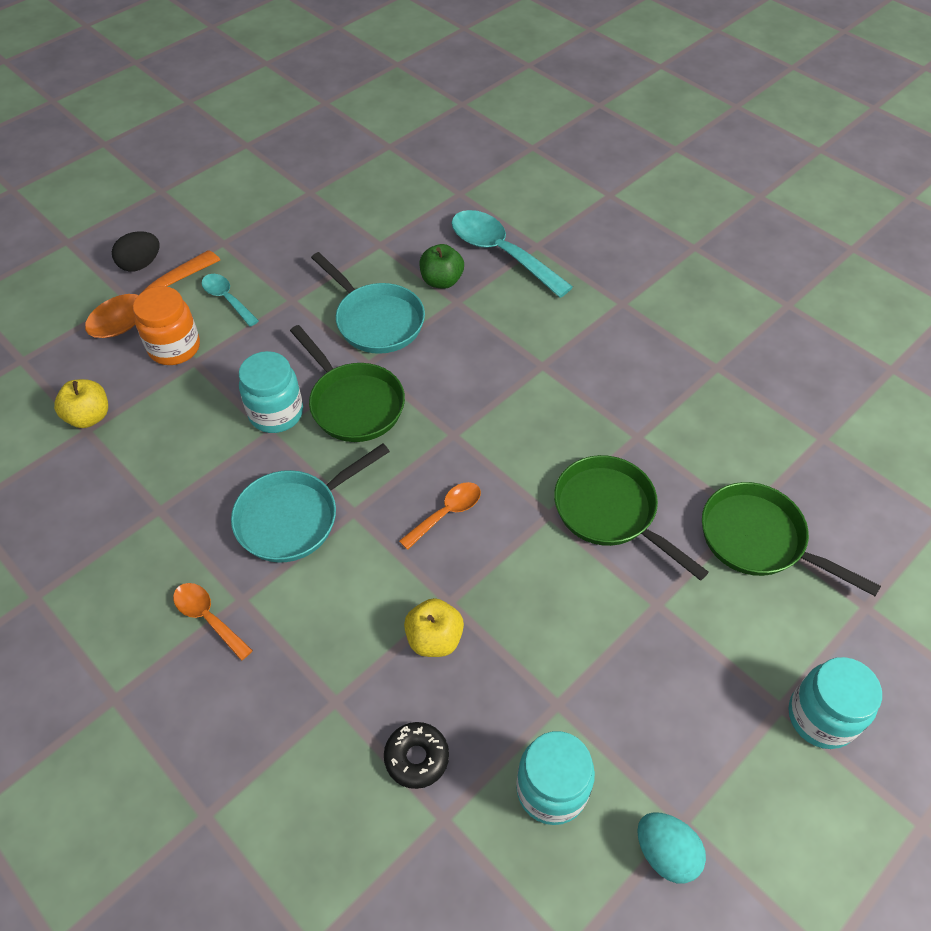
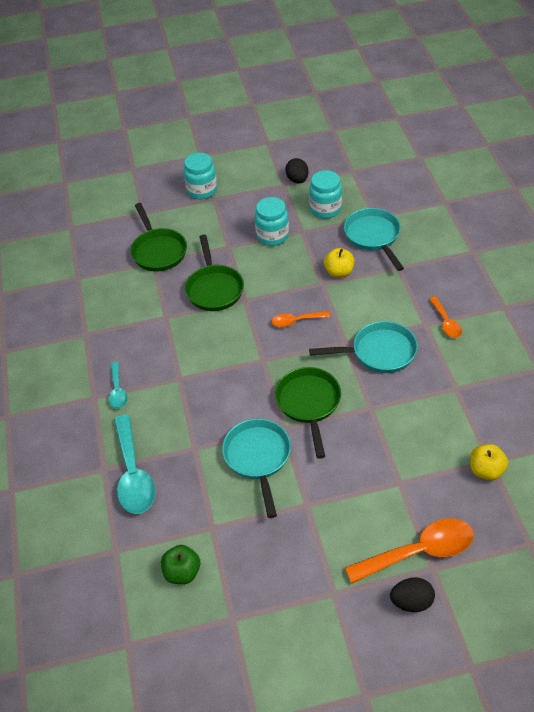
camera: 145 degrees left, 5 degrees down
(174, 348) = (410, 501): orange jar -> none
(227, 299) = (354, 529): turquoise spoon -> turquoise spoon (117, 391)
(276, 413) = (360, 418): turquoise jar -> turquoise jar (272, 236)
(416, 757) = (373, 237): black donut -> turquoise pan
(441, 281) = (192, 470): green apple -> green apple (182, 572)
(665, 853) = (297, 180): turquoise egg -> black egg

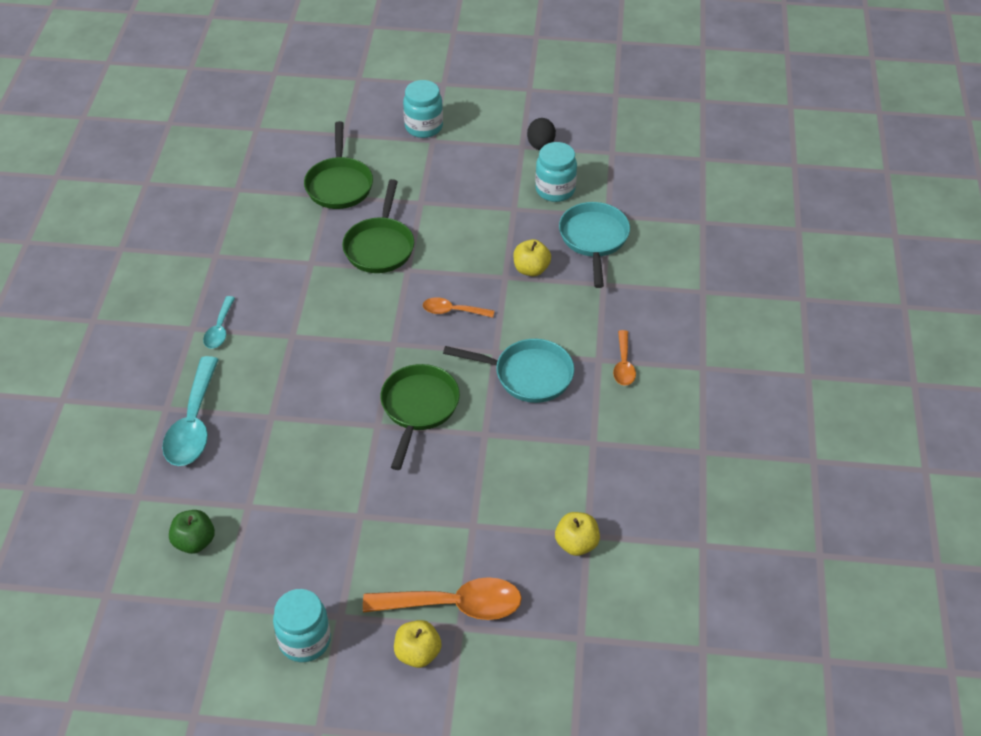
camera: 15 degrees right, 0 degrees up
(258, 458) = (333, 449): turquoise pan -> none
(272, 236) = (477, 204): turquoise jar -> turquoise jar (305, 640)
(411, 602) = (418, 653): black egg -> yellow apple

